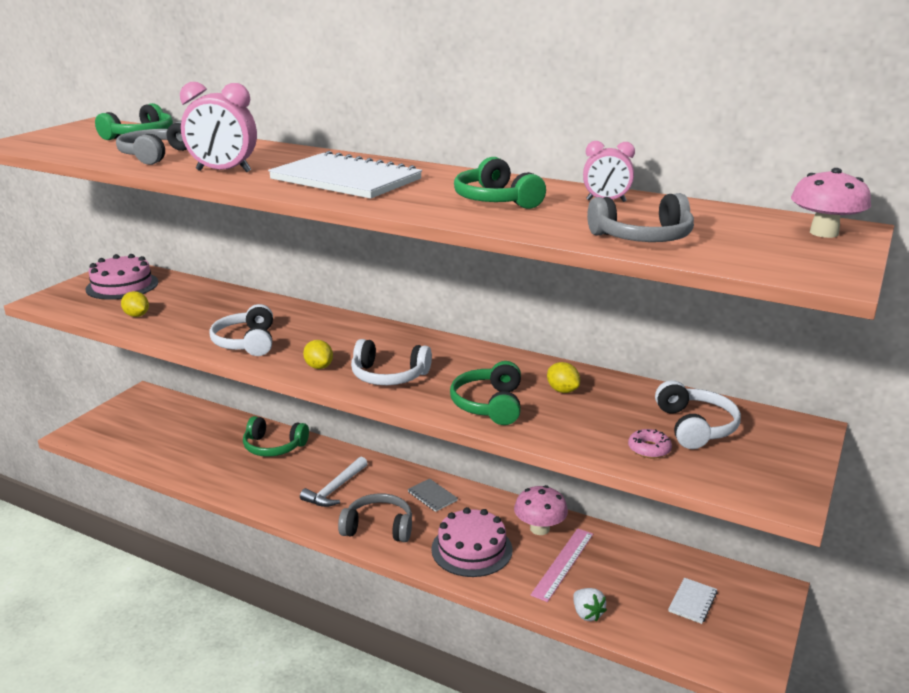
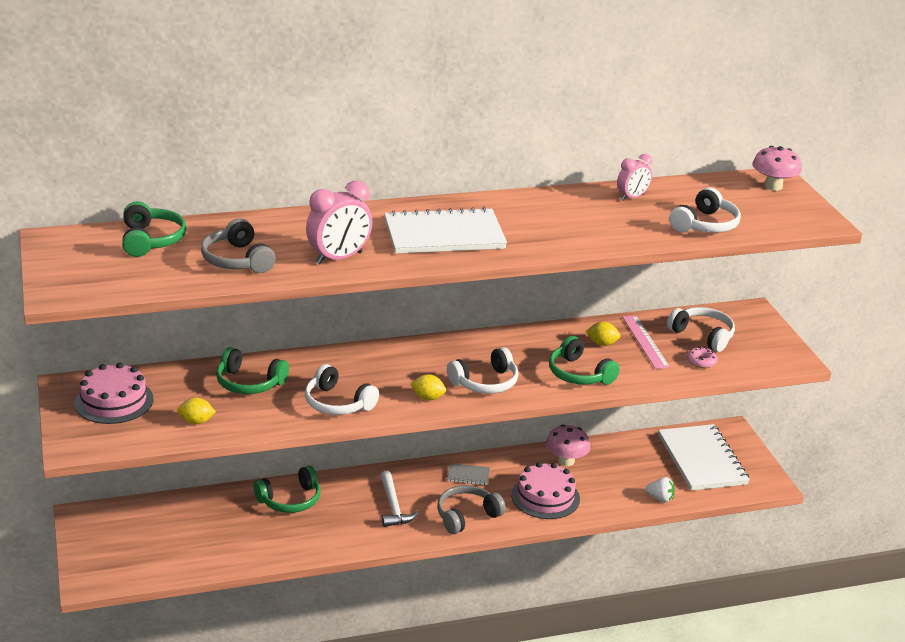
camera: 45 degrees left, 5 degrees up
(496, 200) = (574, 220): green headphones -> green headphones (249, 383)
(563, 563) = (609, 476): pink ruler -> pink ruler (645, 341)
(642, 238) = (705, 225): grey headphones -> white headphones
(692, 602) = (702, 460): white notebook -> white notebook, size x2.38

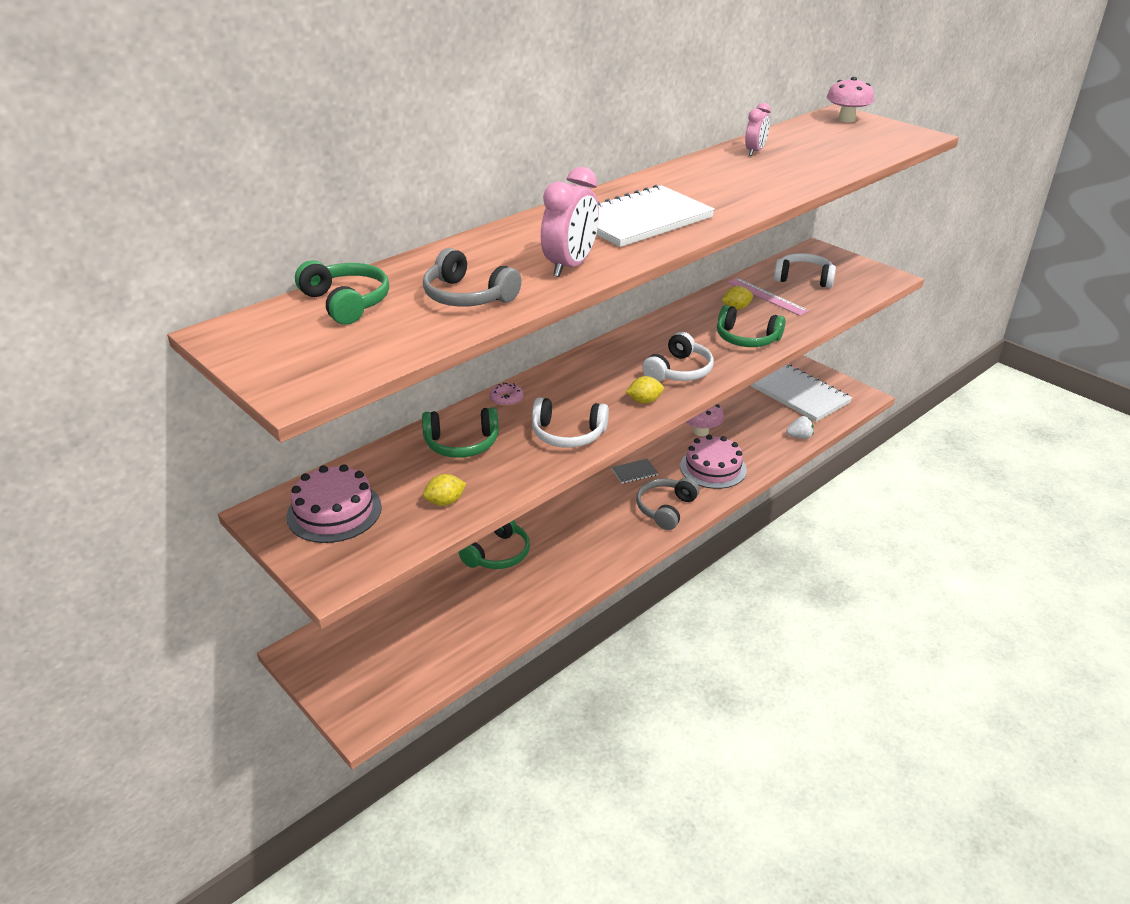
camera: 25 degrees left, 5 degrees up
(393, 506) = (596, 524): white hammer -> none
(701, 362) = (826, 299): pink donut -> pink donut (506, 399)
(705, 225) = (841, 158): white headphones -> none

